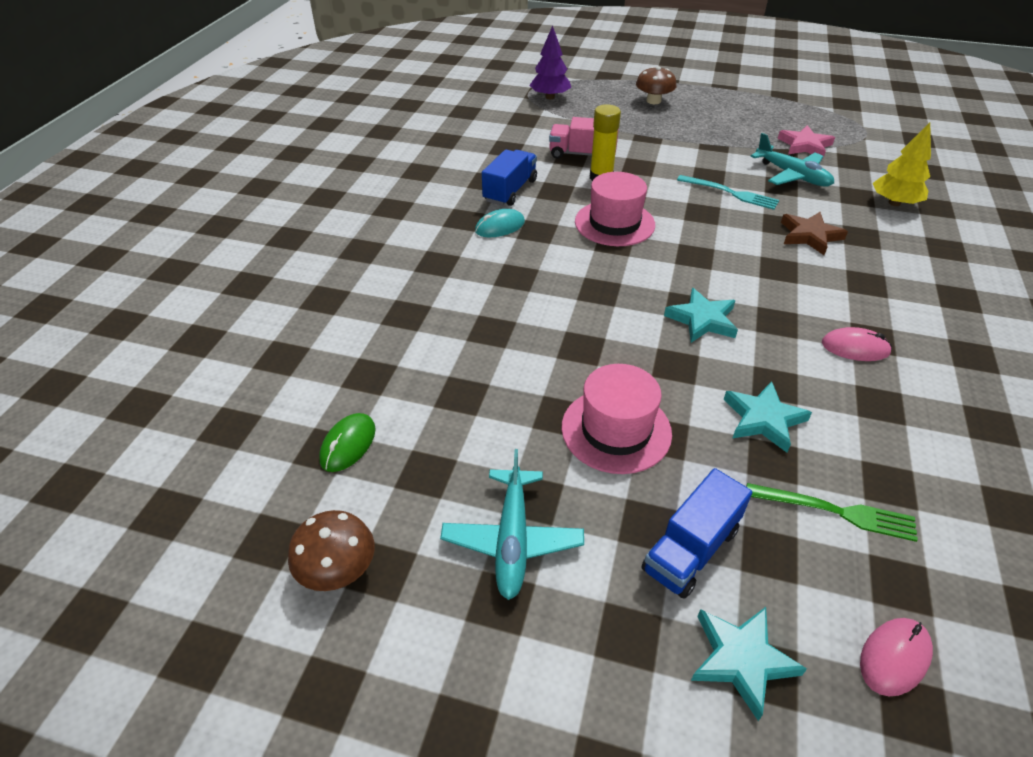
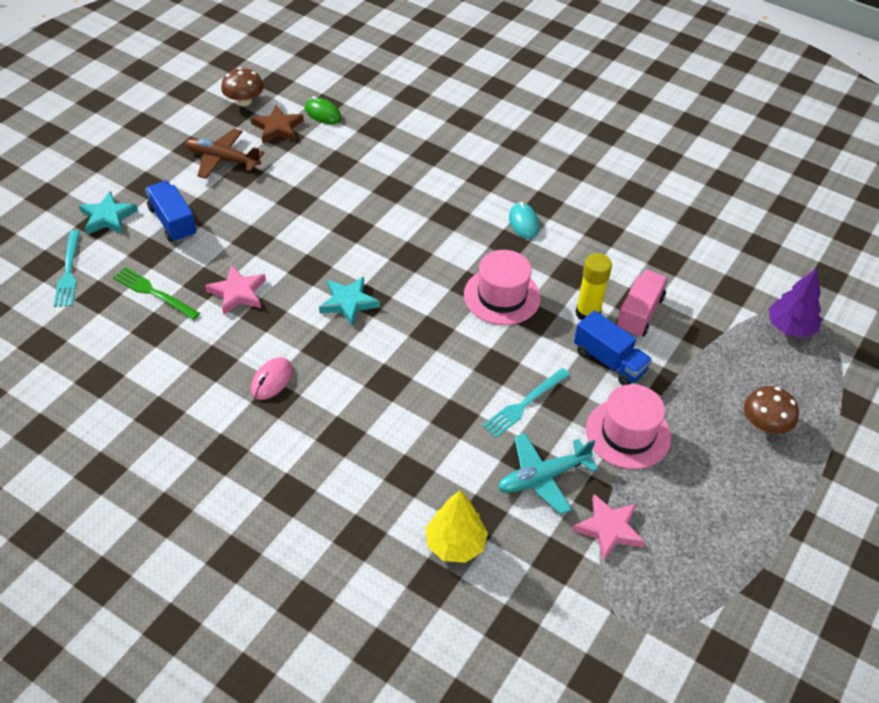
camera: 105 degrees right, 5 degrees up
(510, 191) = (581, 243): blue truck -> blue truck (609, 361)
(512, 540) = (222, 159): turquoise plane -> brown plane
(616, 430) = (270, 220): pink hat -> pink hat (628, 433)
(763, 419) = (237, 293): turquoise star -> pink star
(810, 236) = (426, 431): brown star -> brown star (277, 128)
(836, 512) = (154, 293): green fork -> green fork turned 90 degrees clockwise
(894, 657) = (68, 272): pink mouse -> turquoise fork

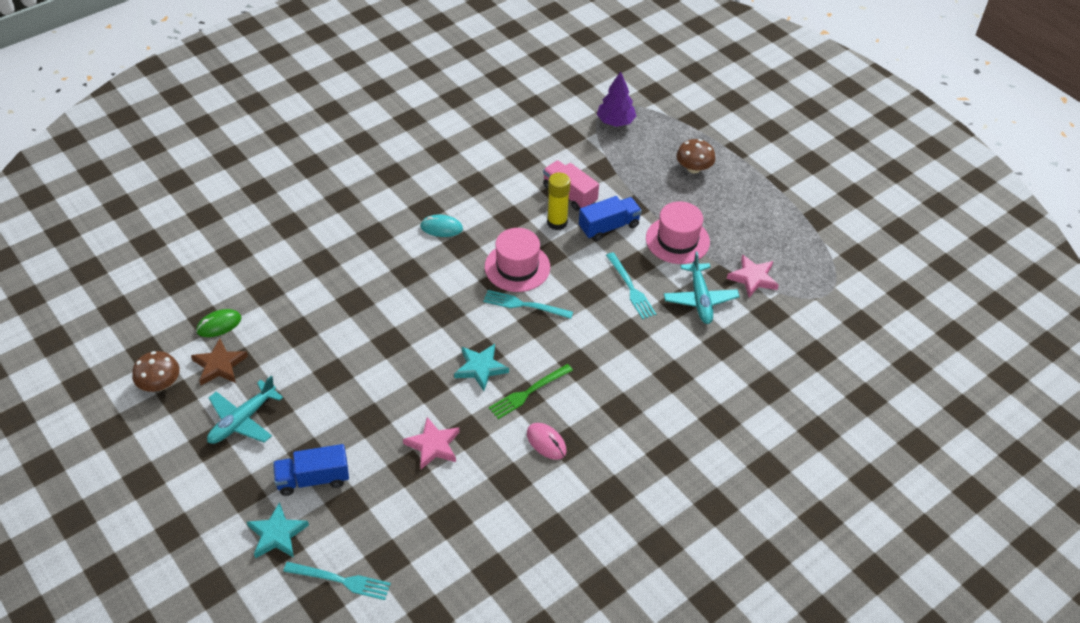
camera: 70 degrees left, 0 degrees up
(154, 293) = (403, 511): green fork -> green fork (528, 392)
(222, 159) = (242, 420): brown plane -> turquoise plane
(450, 316) = (524, 305): none -> turquoise fork
(455, 544) = (741, 366): yellow tree -> none

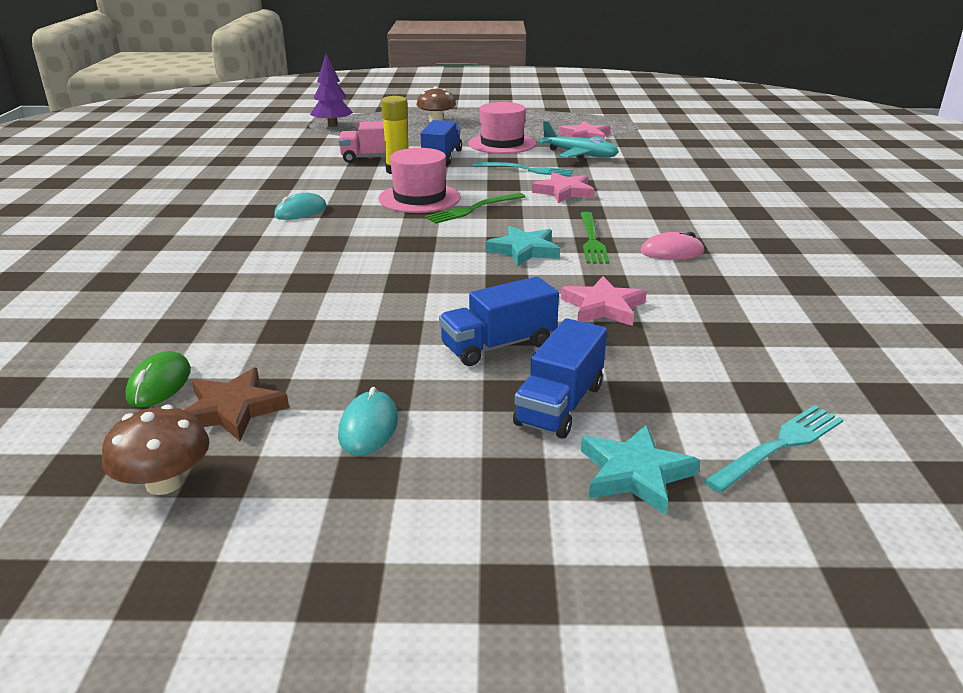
camera: 50 degrees left, 20 degrees down
(242, 420) = (368, 427): turquoise plane -> turquoise mouse
(351, 424) = (498, 345): none -> blue truck
(524, 305) = (473, 209): turquoise fork -> green fork
(605, 333) = (564, 192): none -> pink star

